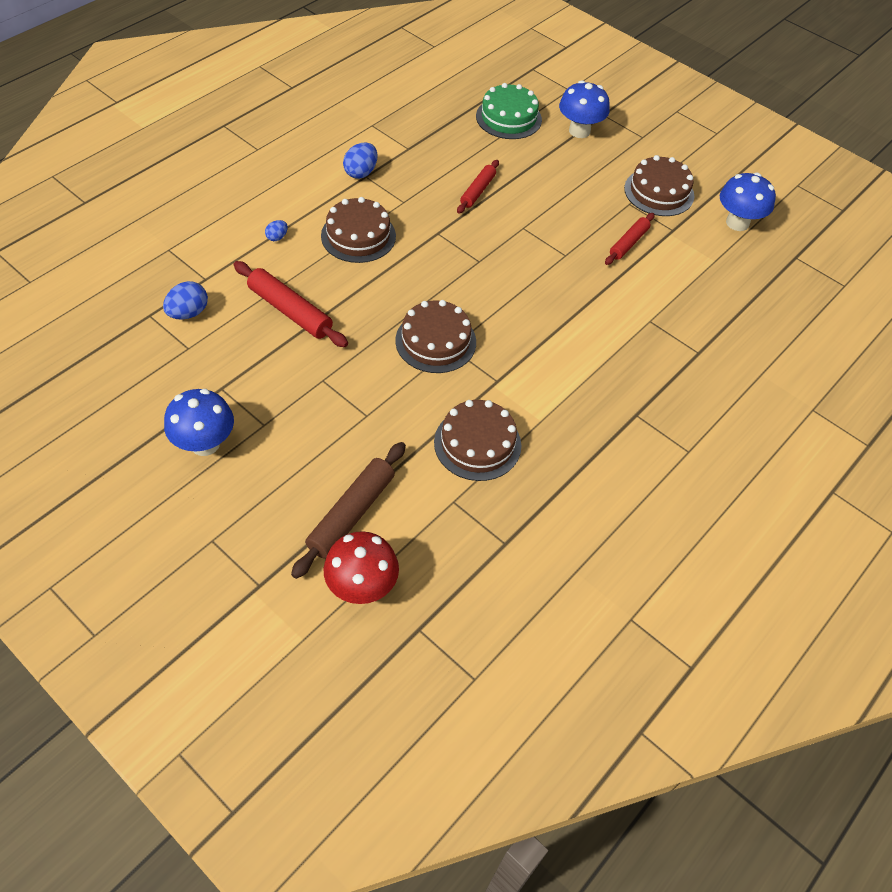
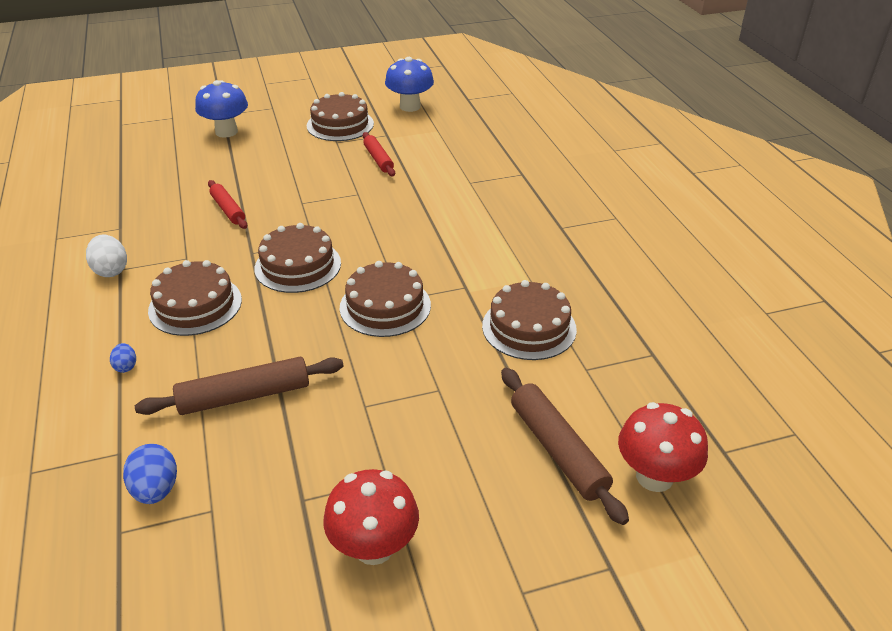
camera: 55 degrees left, 15 degrees down
(205, 444) = (374, 547): blue mushroom -> red mushroom
(290, 311) = (244, 396): red rolling pin -> brown rolling pin
(361, 172) = (111, 270): blue egg -> white egg
(443, 267) = (298, 265): none -> brown cake
(508, 118) = (161, 159): green cake -> none

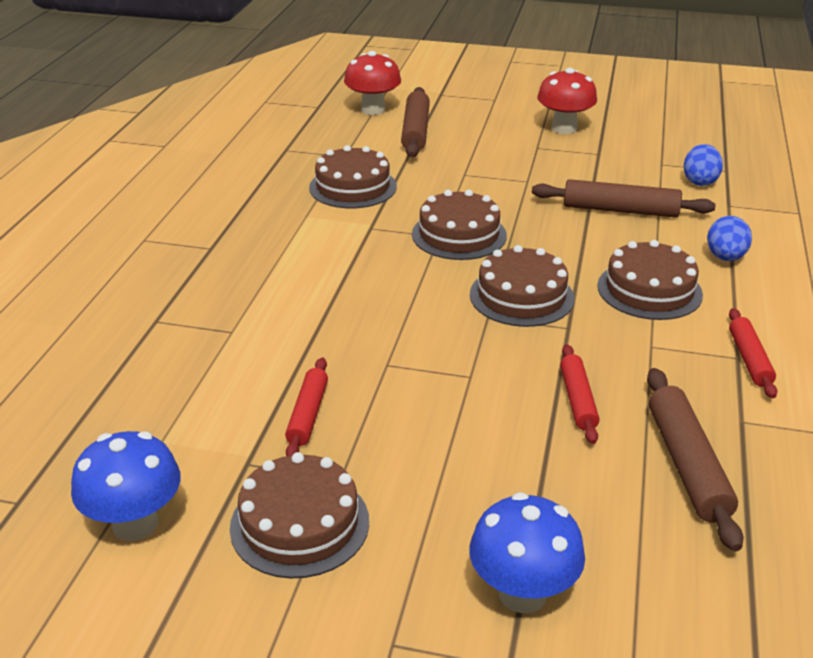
camera: 150 degrees left, 5 degrees down
(111, 270) = (749, 359): white egg -> red rolling pin
(126, 366) = (725, 257): blue egg -> blue egg, size x1.74
(154, 197) = (687, 464): none -> brown rolling pin

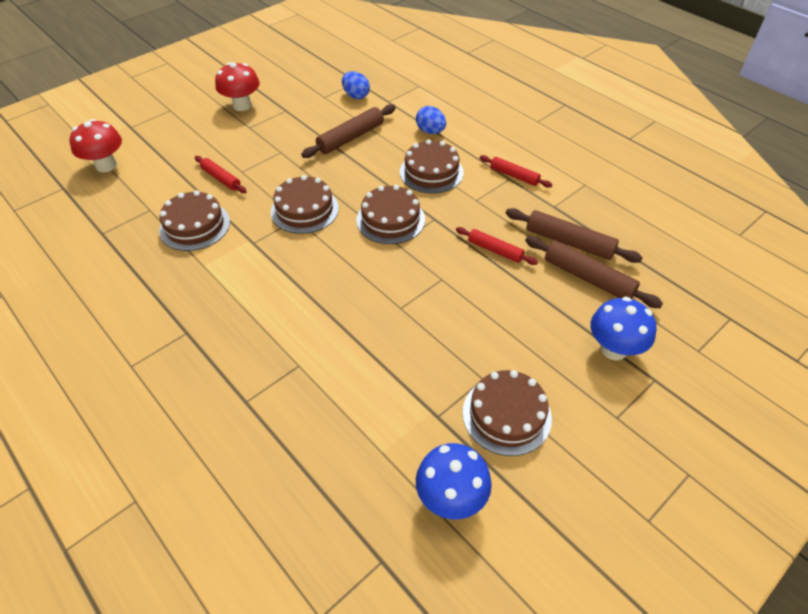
camera: 55 degrees left, 15 degrees up
(307, 414) = (416, 366): red rolling pin -> red rolling pin (221, 179)
(415, 131) = (162, 163): brown rolling pin -> brown rolling pin (588, 278)

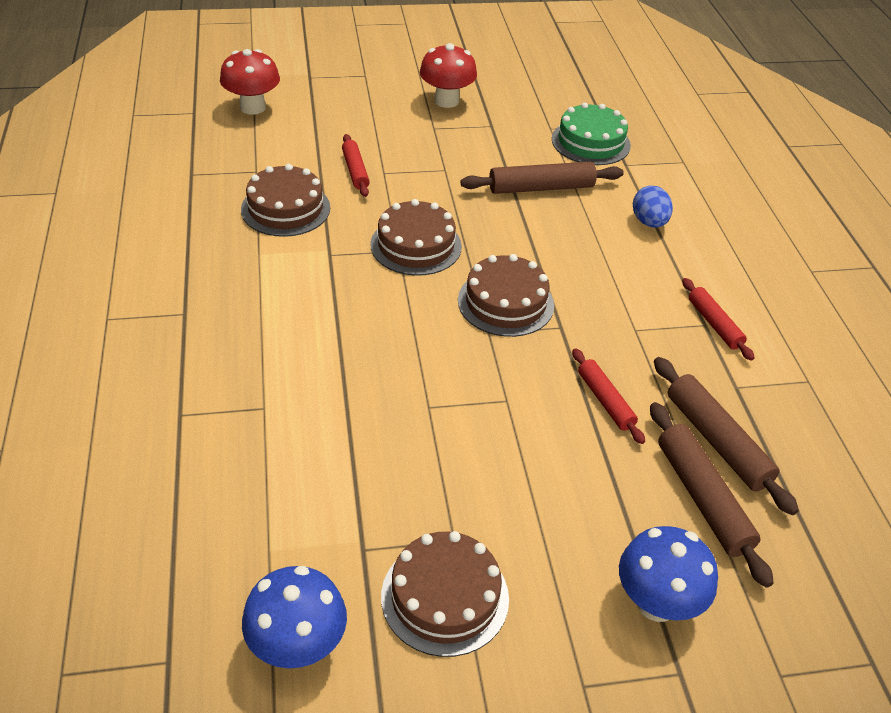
camera: 30 degrees right, 5 degrees down
(356, 96) = (590, 142): blue egg -> green cake
(431, 172) = (606, 271): brown cake -> none

